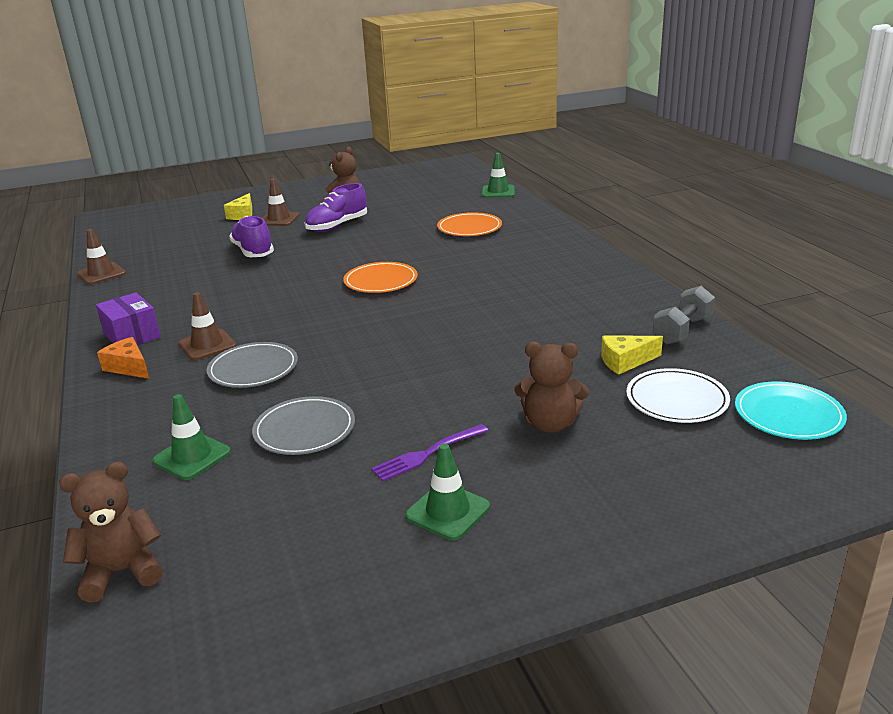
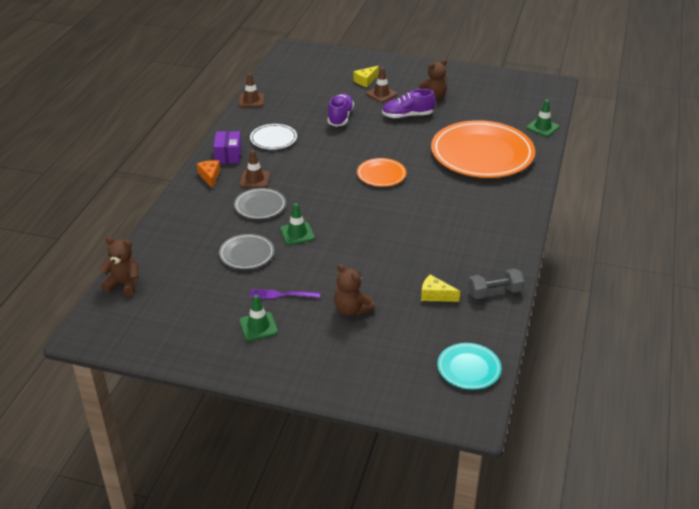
camera: 35 degrees right, 10 degrees up
(192, 456) = (191, 243): green traffic cone -> green traffic cone (297, 233)
(469, 228) = (482, 154): orange plate -> orange plate, size x2.14
(676, 400) = (428, 330): white plate -> white plate (273, 139)

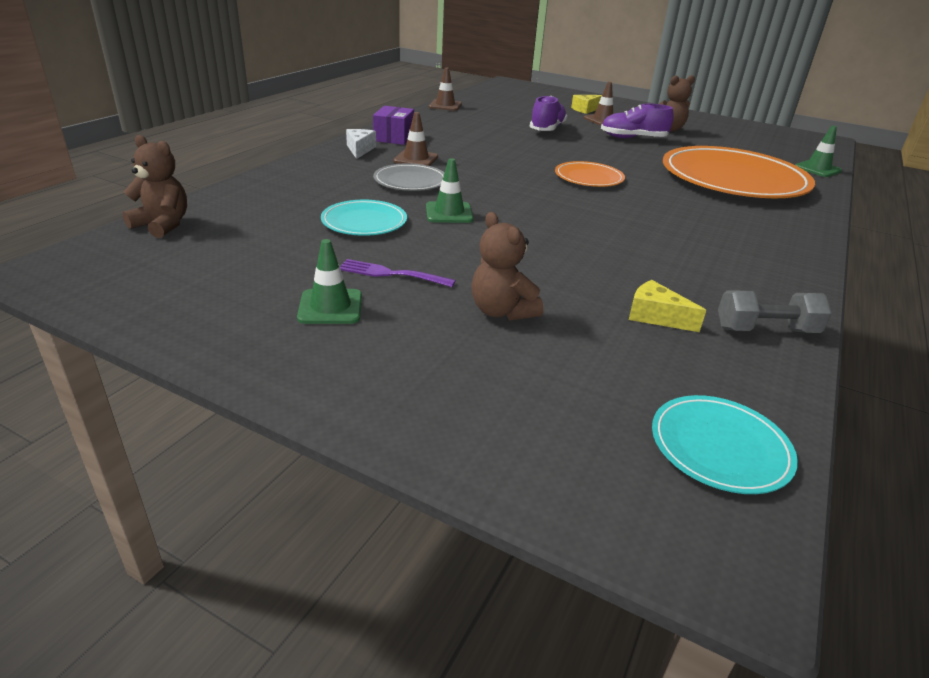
camera: 10 degrees right, 5 degrees down
(210, 177) = (360, 150): orange cheese -> white cheese
(247, 254) = (364, 222): grey plate -> turquoise plate
(273, 139) = (457, 133): white plate -> none

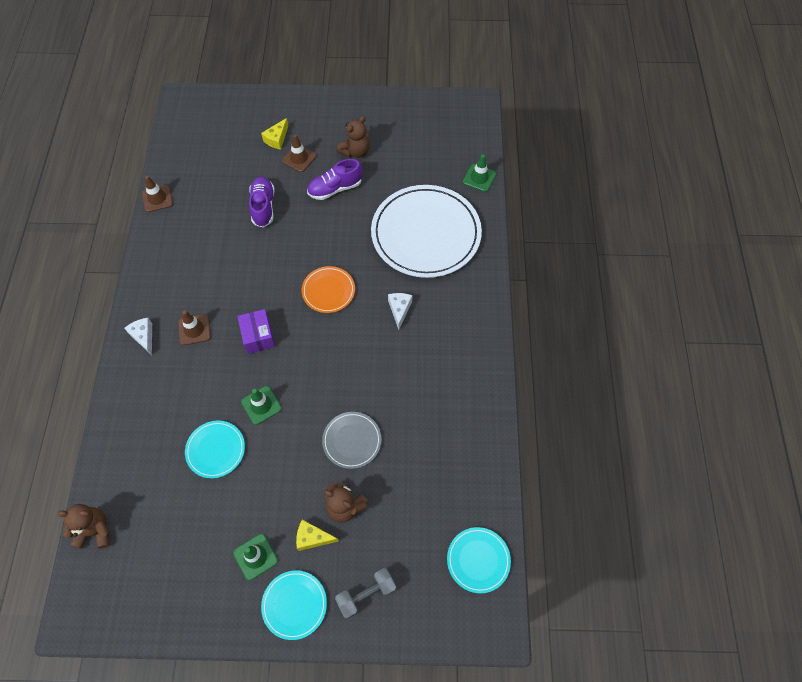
camera: 25 degrees left, 30 degrees up
(343, 369) = (294, 605): none -> turquoise plate
(392, 274) = (268, 503): purple fork -> none
(394, 137) = (155, 297): purple box -> purple box (258, 336)
(410, 181) = (211, 371): grey plate -> grey plate (352, 441)
(655, 316) = (424, 463): yellow cheese -> yellow cheese (313, 538)
(675, 208) = (399, 310): none -> white cheese
(733, 179) = (426, 234): orange plate -> white plate
(766, 330) = (481, 444): grey dumbbell -> grey dumbbell (366, 594)

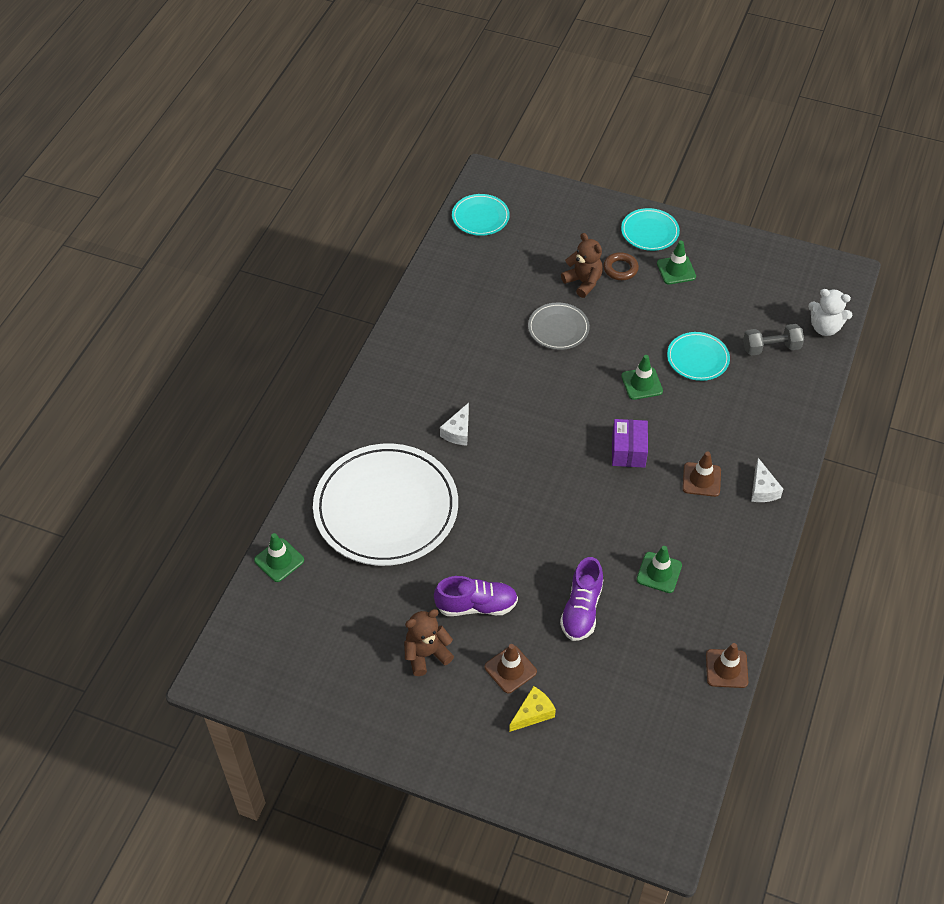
camera: 160 degrees left, 10 degrees down
(95, 531) = (825, 327): brown teddy bear -> white teddy bear
(214, 247) = (659, 572): none -> green traffic cone
(313, 538) = (620, 269): yellow cheese -> brown ring
(328, 291) = (532, 476): orange plate -> none
(366, 594) = (586, 222): grey dumbbell -> grey dumbbell (771, 348)

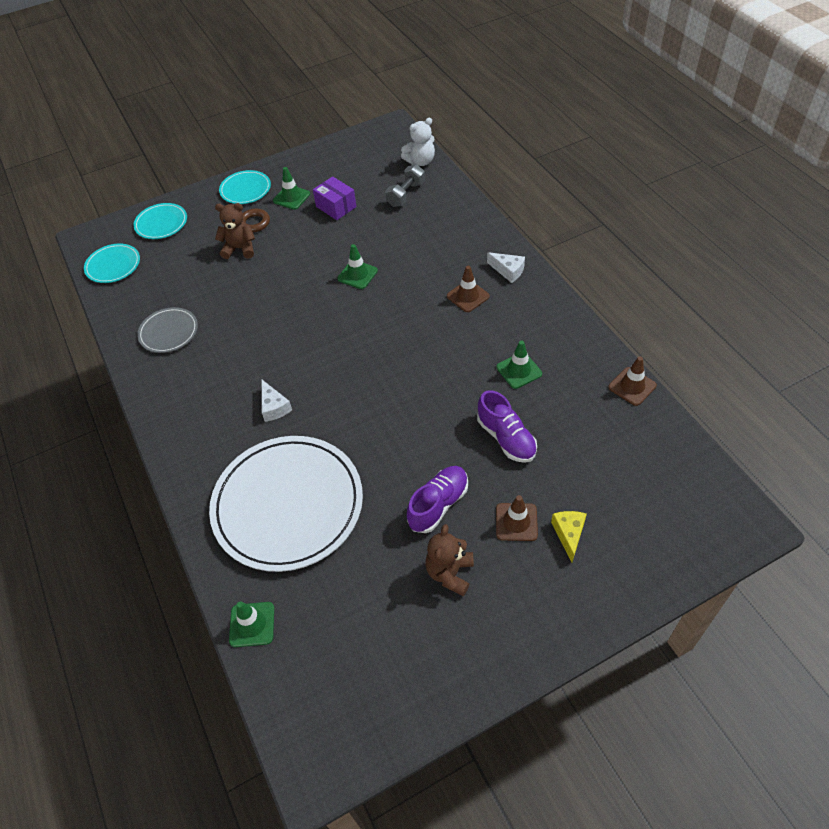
camera: 45 degrees left, 0 degrees up
(558, 328) = (259, 287): grey plate -> grey plate (169, 332)
(628, 451) = (403, 319): purple box -> purple box (336, 207)
(697, 358) = (372, 233): turquoise plate -> turquoise plate (161, 223)

